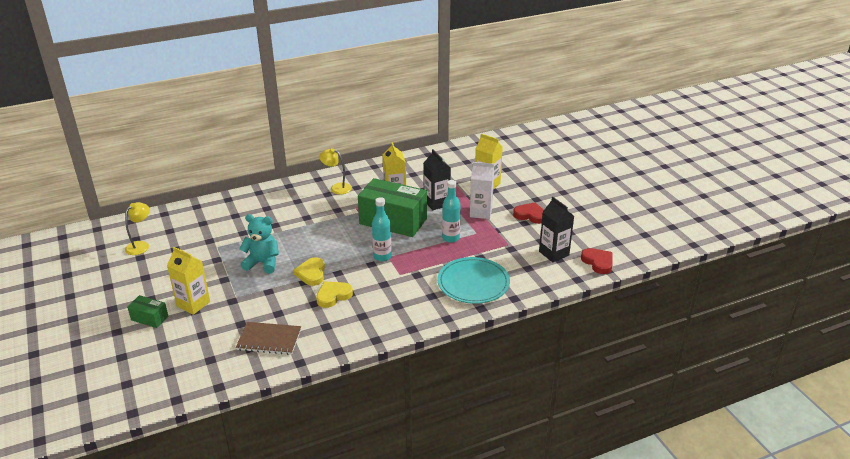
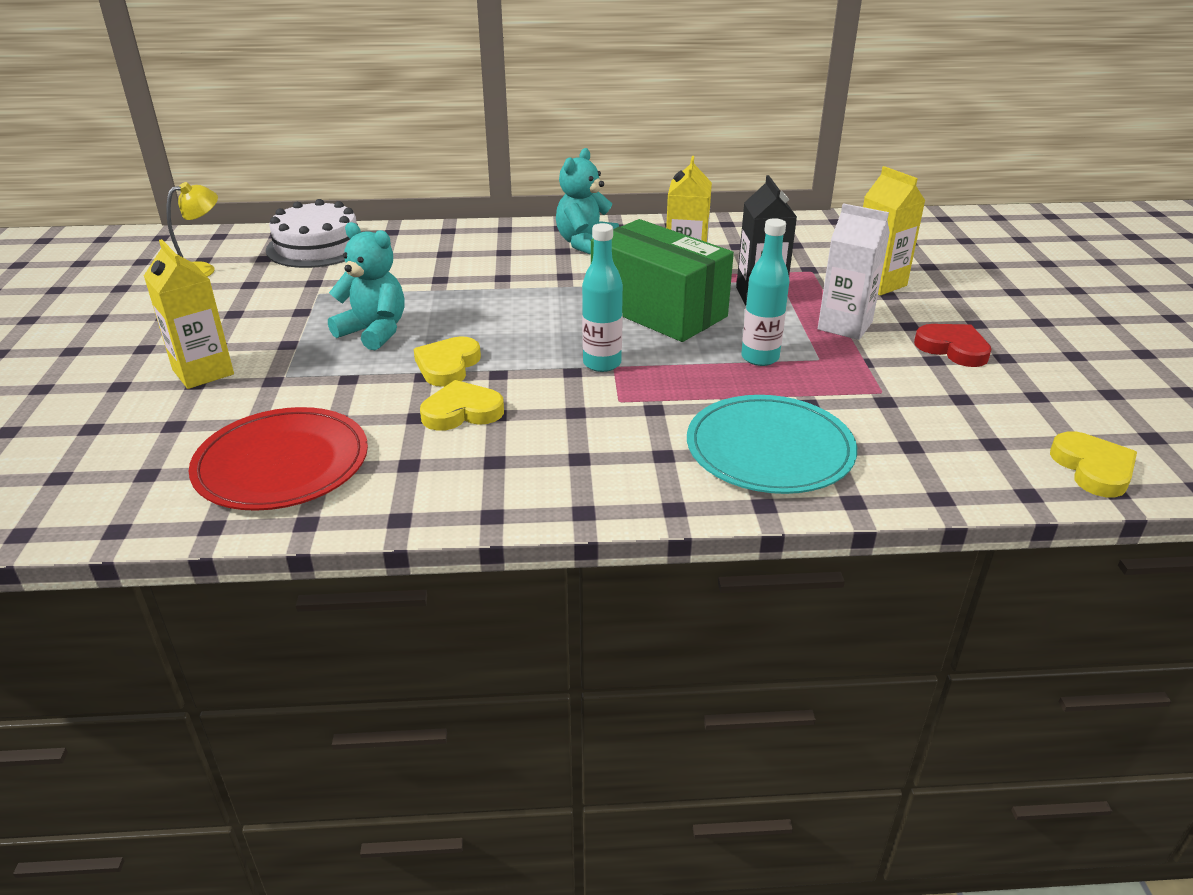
camera: 20 degrees right, 0 degrees up
(149, 318) = (112, 379): green box -> none
(194, 217) = (317, 246): none -> white cake
(269, 340) = (282, 464): brown notebook -> red plate
(337, 187) = (585, 244): yellow lamp -> turquoise teddy bear
(554, 253) = (984, 429): black carton -> none
(598, 262) = (1093, 469): red heart -> yellow heart

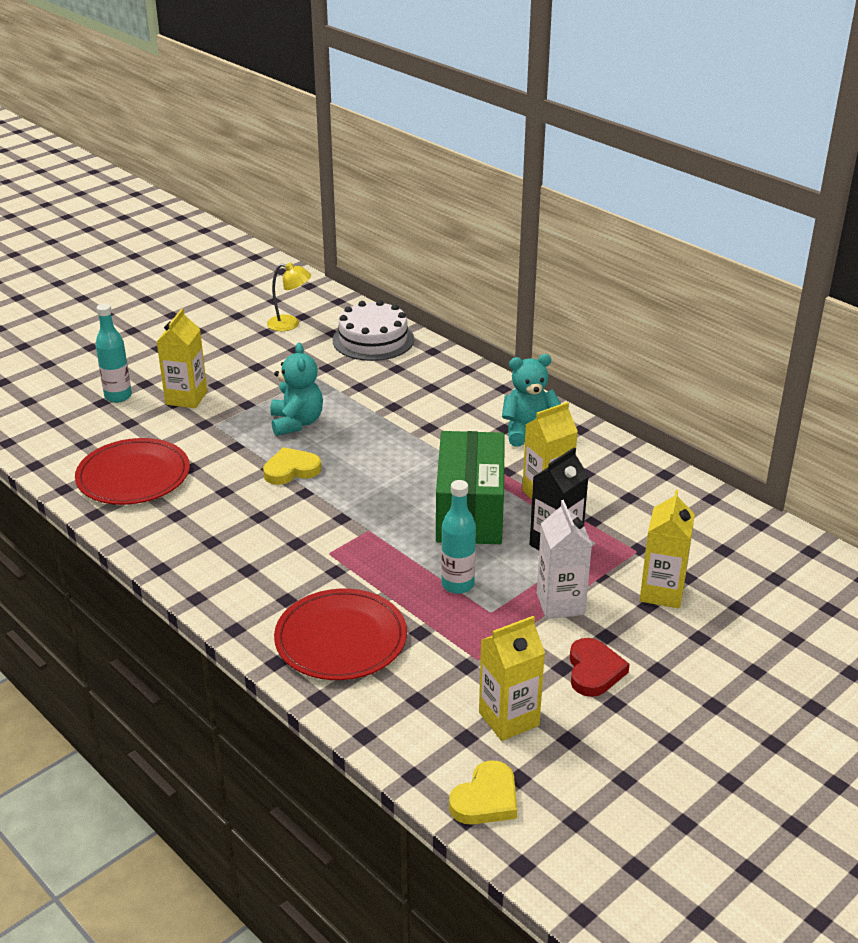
camera: 50 degrees right, 0 degrees up
(462, 412) = (247, 503): yellow heart -> none
(602, 364) = (365, 524): turquoise bottle -> turquoise bottle (118, 396)
(769, 449) = (341, 639): turquoise plate -> red plate
(984, 411) = (509, 719): none -> yellow carton

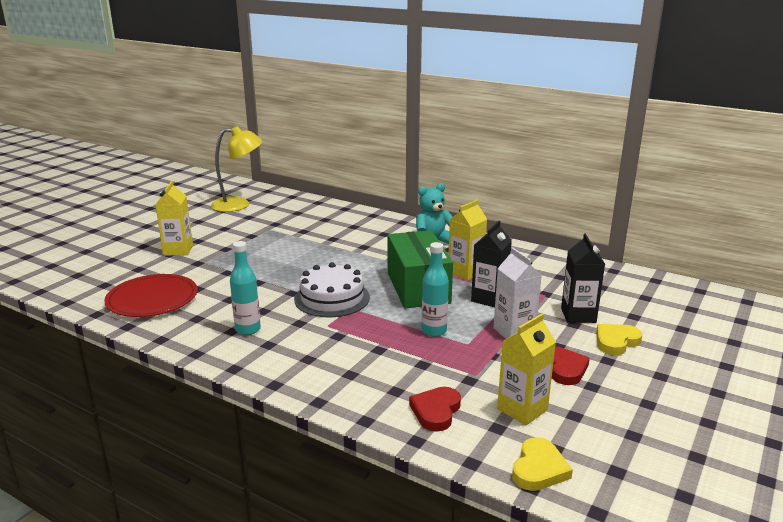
camera: 15 degrees left, 10 degrees down
(118, 396) = (124, 255): turquoise bottle -> turquoise bottle (248, 330)
(290, 324) = (239, 205): yellow lamp -> yellow lamp, size x1.67
(291, 470) = (275, 281): yellow heart -> yellow heart (616, 341)
(296, 423) = (267, 255): turquoise teddy bear -> none
(341, 639) = (363, 378): red plate -> none
(373, 339) = (301, 207): white cake -> white cake (332, 298)
(405, 701) = (436, 411): none -> red heart
(662, 592) = (578, 315): yellow carton -> black carton

